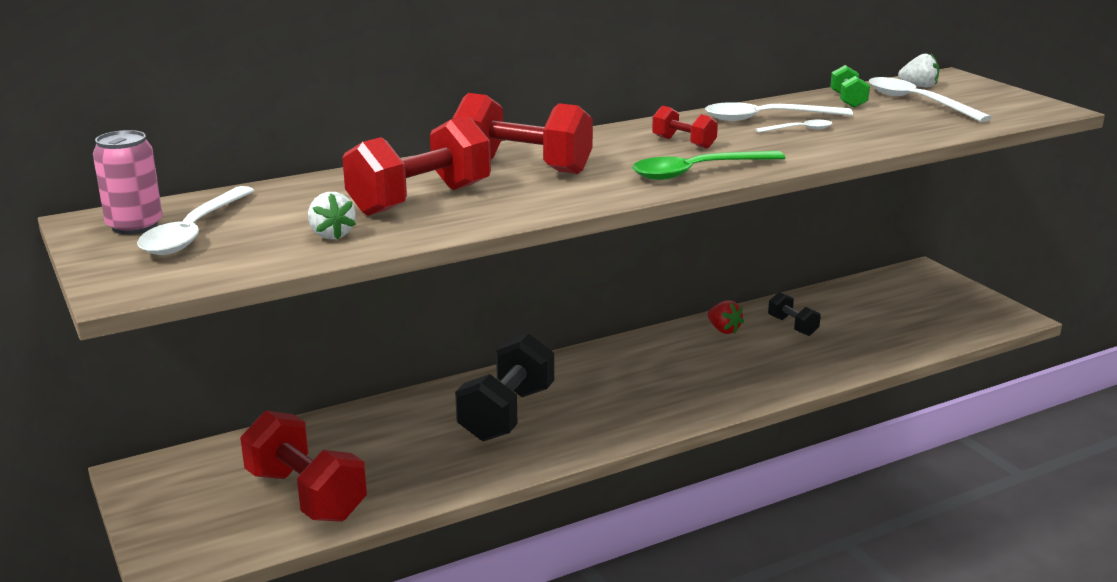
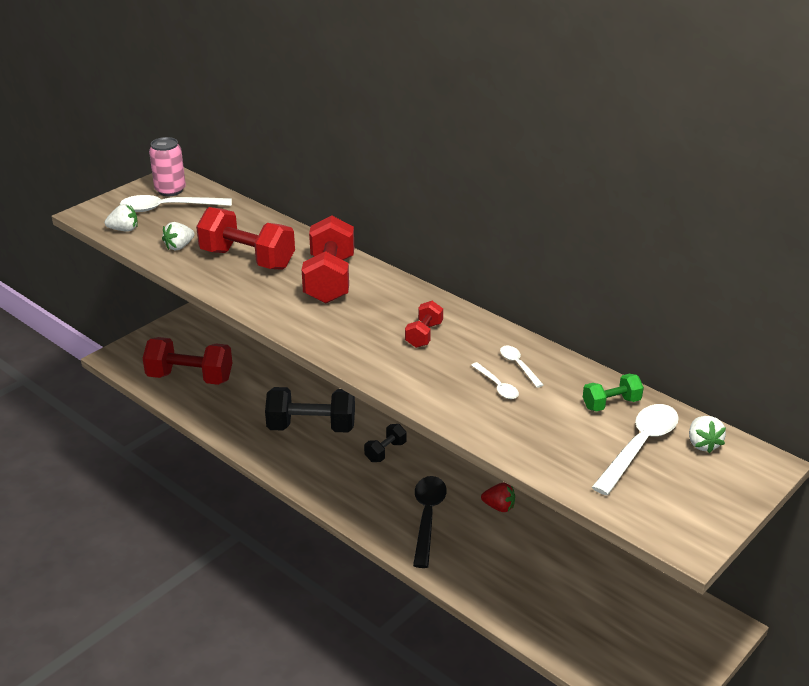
camera: 70 degrees right, 10 degrees up
(223, 266) = (124, 230): none -> white strawberry
(306, 495) = (190, 378): red dumbbell -> red dumbbell turned 75 degrees clockwise
(697, 172) = (357, 351): green spoon -> none
(722, 370) = (427, 517): none -> black spoon
(723, 330) = (499, 507): red strawberry -> red strawberry turned 105 degrees counterclockwise
(766, 118) = (518, 365): white spoon -> white spoon, size x0.51
(792, 326) = (532, 547): black dumbbell -> black dumbbell (385, 451)

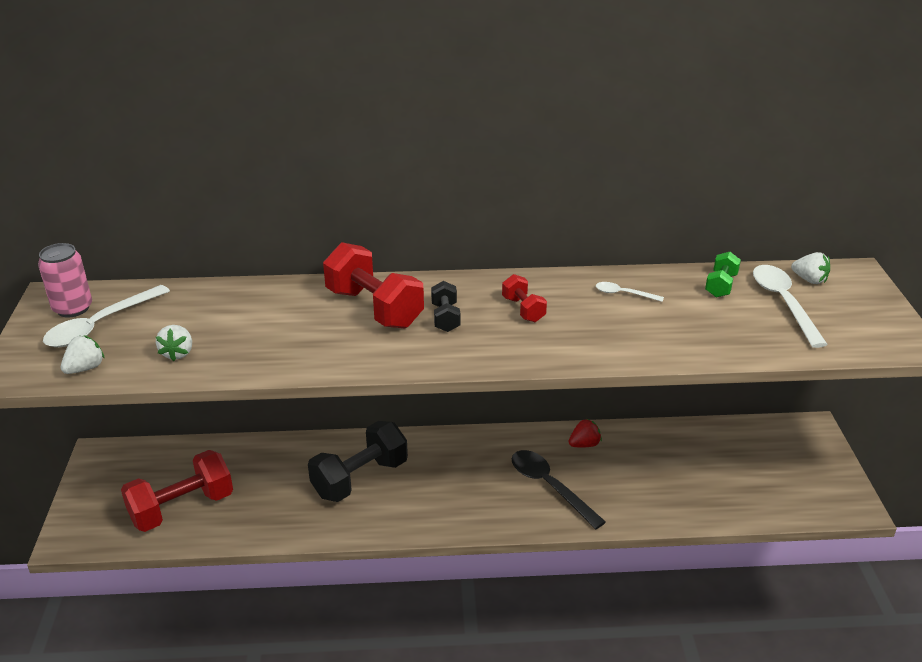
camera: 45 degrees left, 0 degrees up
(247, 259) = (268, 329): red dumbbell -> none
(385, 451) = (447, 459): black dumbbell -> black dumbbell (445, 318)
(497, 386) = (636, 316): white spoon -> none

